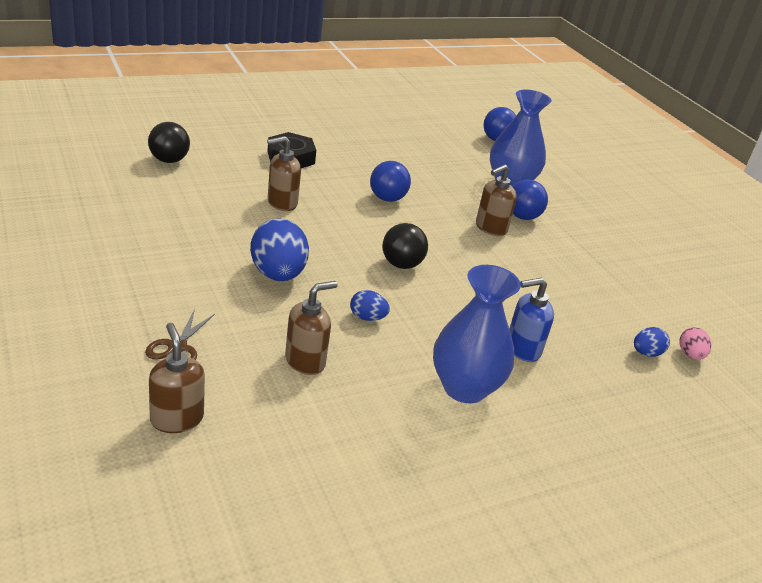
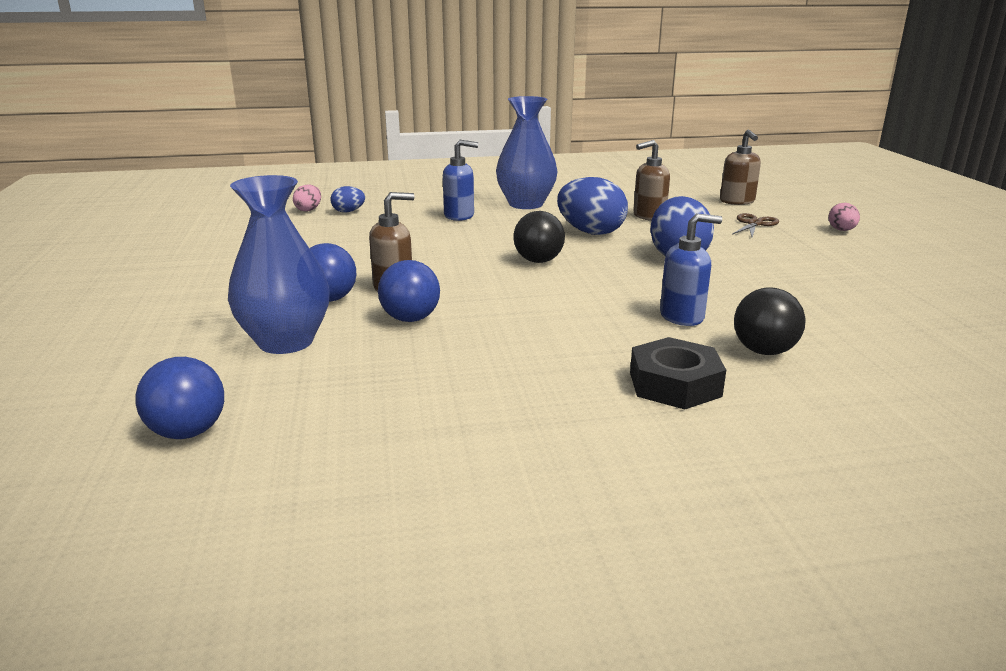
camera: 160 degrees left, 10 degrees down
(75, 335) = (841, 230): none -> pink egg
(169, 160) = (891, 377): black ball -> black ball (764, 351)
(282, 203) = (682, 316): brown soap dispenser -> blue soap dispenser
(367, 317) = (590, 232): blue egg -> blue egg, size x1.99
(387, 198) = (521, 321): blue ball -> blue ball (410, 319)

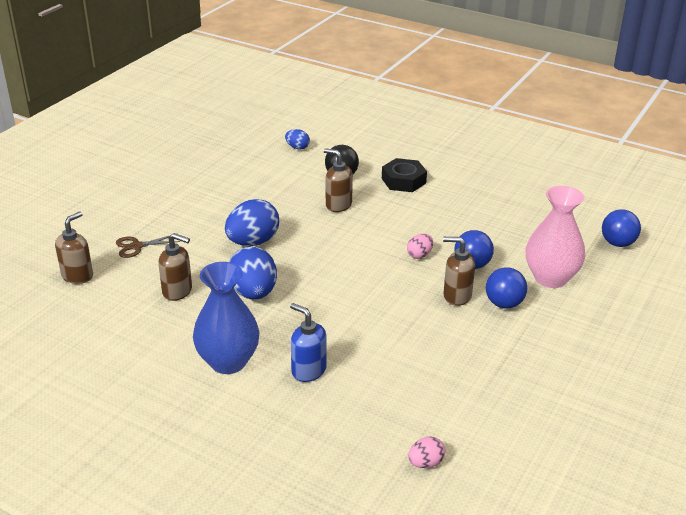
camera: 140 degrees left, 10 degrees up
(286, 342) = (550, 278): blue vase -> pink vase
(348, 211) = (391, 436): blue egg -> blue egg (297, 147)
(538, 261) = (338, 279): black ball -> none
(682, 316) = (338, 205): blue soap dispenser -> brown soap dispenser
(841, 230) = (108, 215): pink egg -> pink egg (419, 255)

